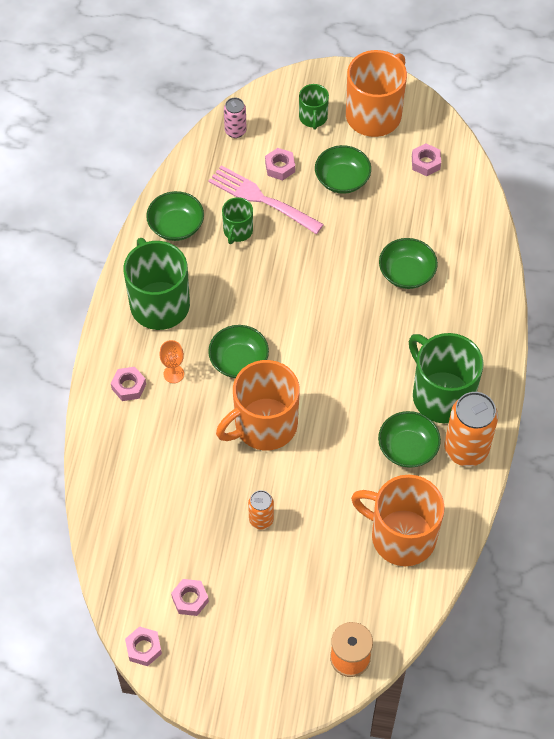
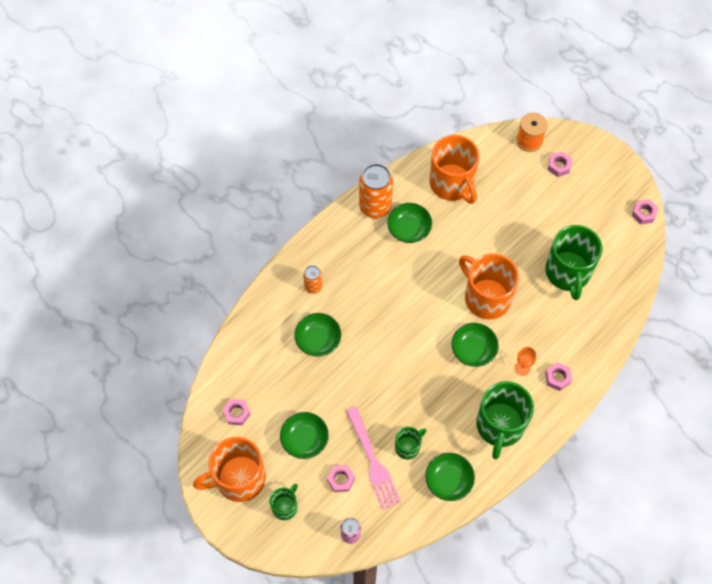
camera: 145 degrees left, 5 degrees up
(190, 599) = (600, 223): pink nut -> pink nut (559, 166)
(261, 519) = (528, 242): orange can -> orange can (313, 286)
(264, 425) = (486, 297): orange mug -> orange mug turned 135 degrees counterclockwise
(441, 395) = (362, 247): green mug -> green mug (568, 272)

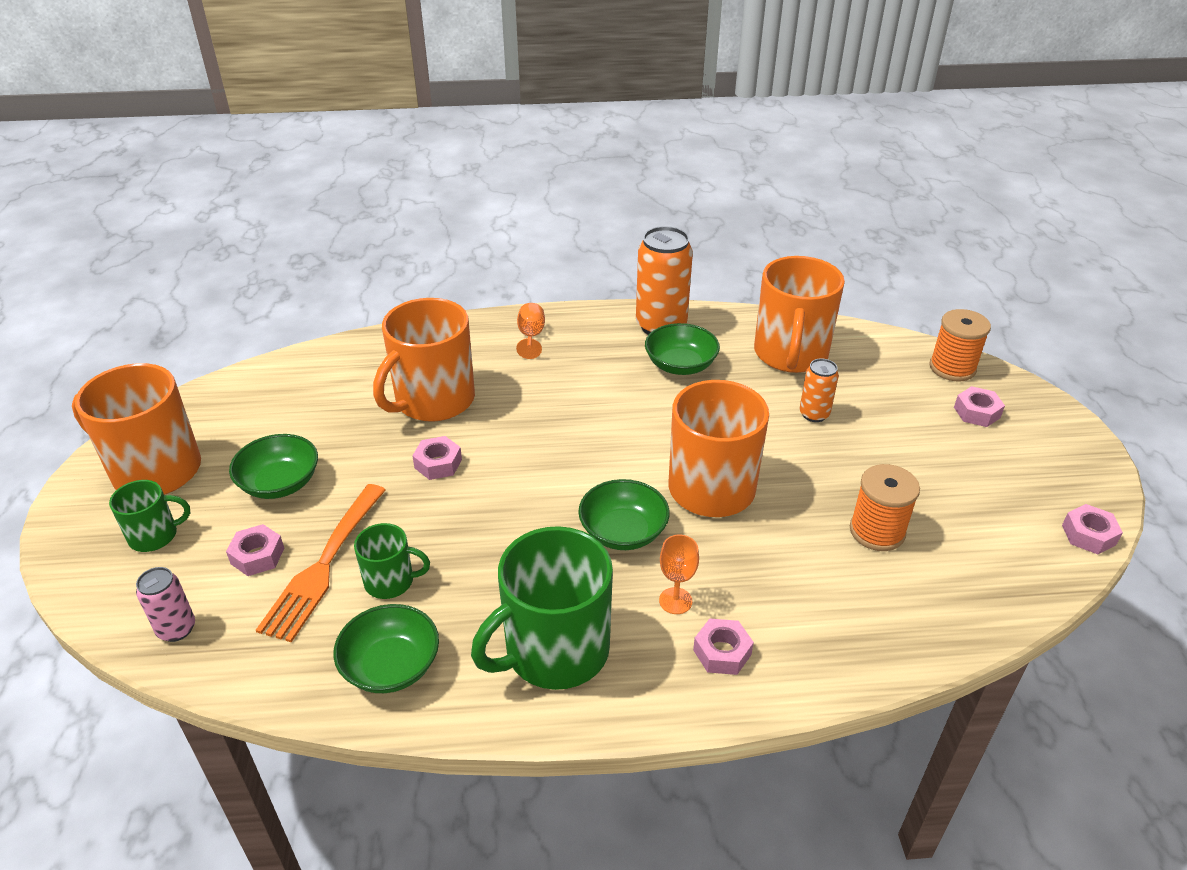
camera: 40 degrees right, 25 degrees down
(237, 413) = (248, 409): pink nut -> pink nut (438, 463)
(313, 286) = (494, 352): orange can -> orange can (814, 414)
(318, 340) = (433, 400): green bowl -> orange mug
(319, 262) = (531, 336): none -> orange goblet
(373, 462) = (323, 565): pink fork -> orange fork
(568, 272) = (877, 531): green mug -> orange spool

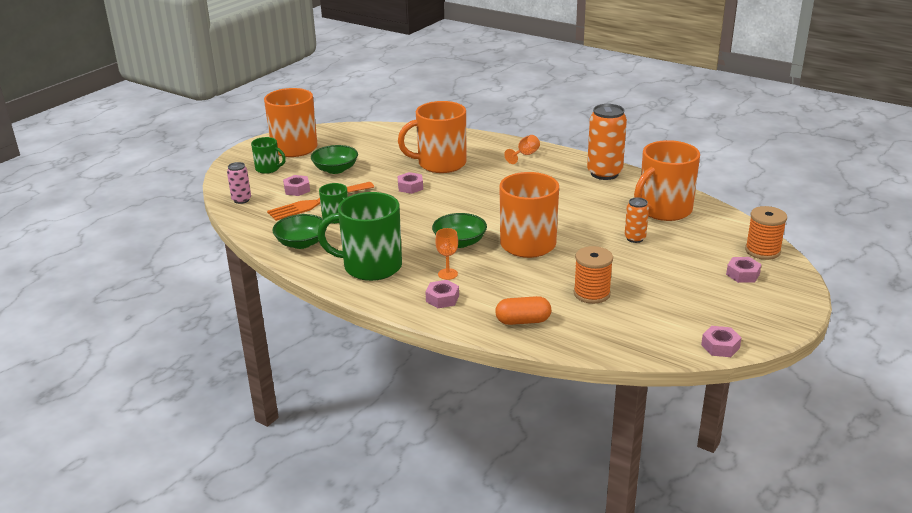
camera: 40 degrees right, 10 degrees down
(680, 365) = (589, 193): green bowl -> none
(862, 628) = (523, 321): none -> orange capsule

